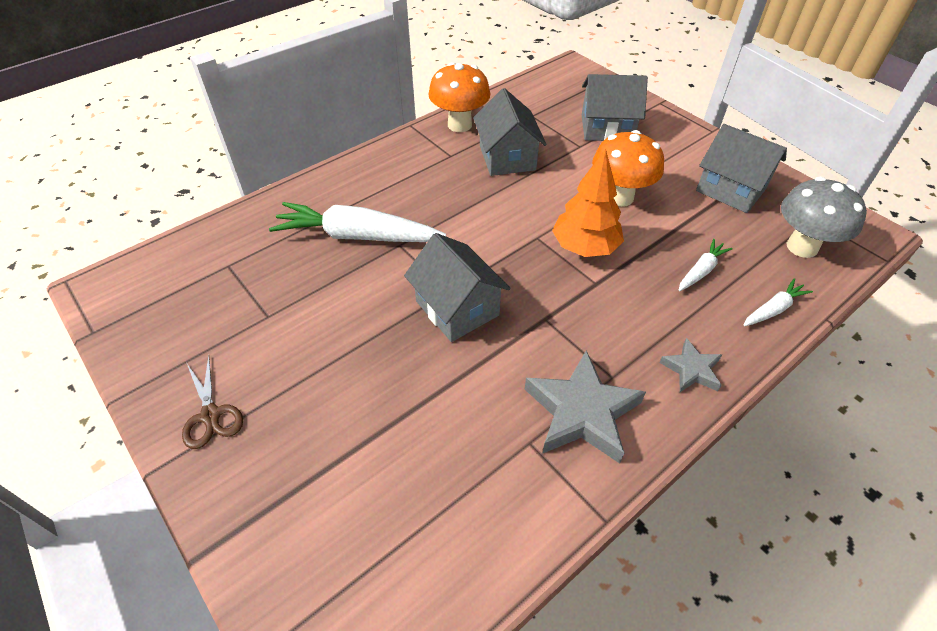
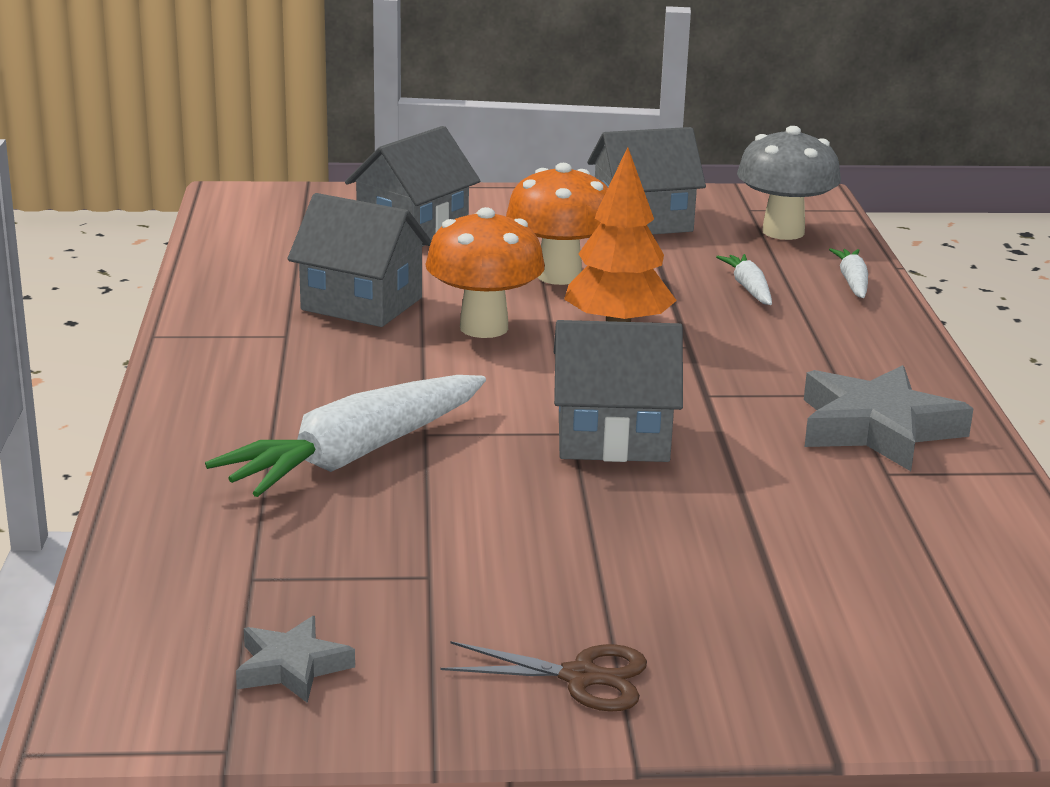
camera: 55 degrees left, 25 degrees down
(459, 125) = (225, 305): orange mushroom -> orange mushroom (484, 328)
(691, 370) = (885, 352): grey star -> grey star (291, 667)

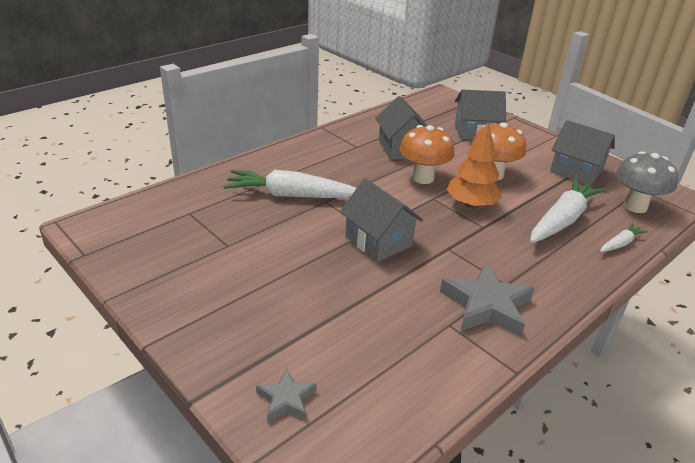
camera: 50 degrees right, 10 degrees up
(291, 667) = (142, 244): grey star -> grey star (286, 399)
(580, 677) = (192, 307): brown scissors -> none
(749, 288) = (562, 220): white carrot -> white carrot, size x2.08

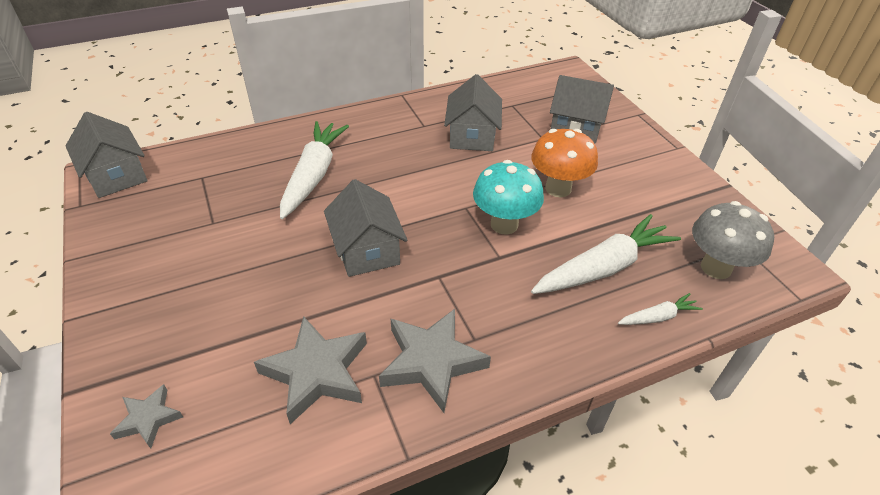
camera: 20 degrees right, 10 degrees up
(291, 195) = (313, 175): white carrot -> white carrot turned 75 degrees clockwise
(403, 333) = (317, 372): none -> grey star
(423, 178) = (471, 179): orange mushroom -> none
(471, 205) = (504, 224): orange tree -> turquoise mushroom
(576, 171) = (669, 202): grey house -> grey house (116, 176)

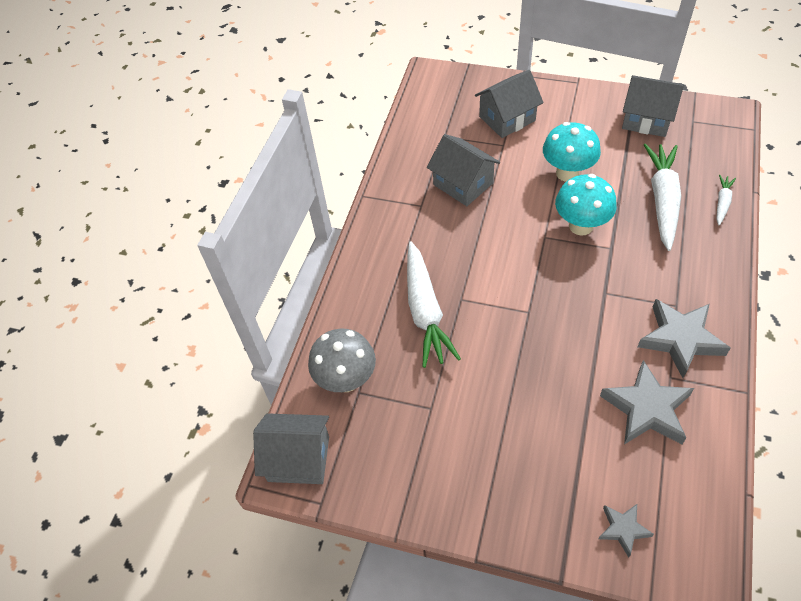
camera: 45 degrees left, 10 degrees up
(313, 175) = (425, 311): white carrot -> white carrot turned 150 degrees counterclockwise
(367, 250) = (546, 320): grey house -> grey house (646, 120)
(558, 188) = (567, 173): orange mushroom -> turquoise mushroom
(715, 268) = (703, 147): grey mushroom -> grey mushroom (346, 380)

